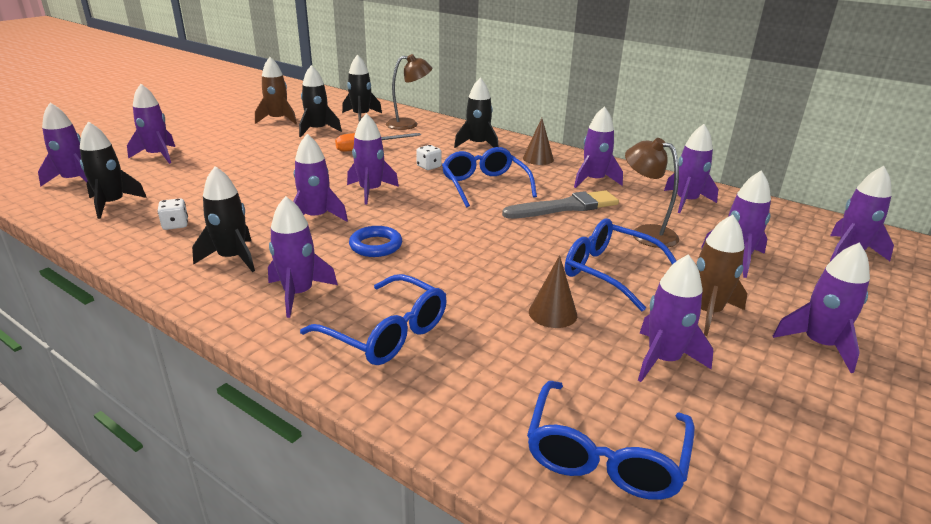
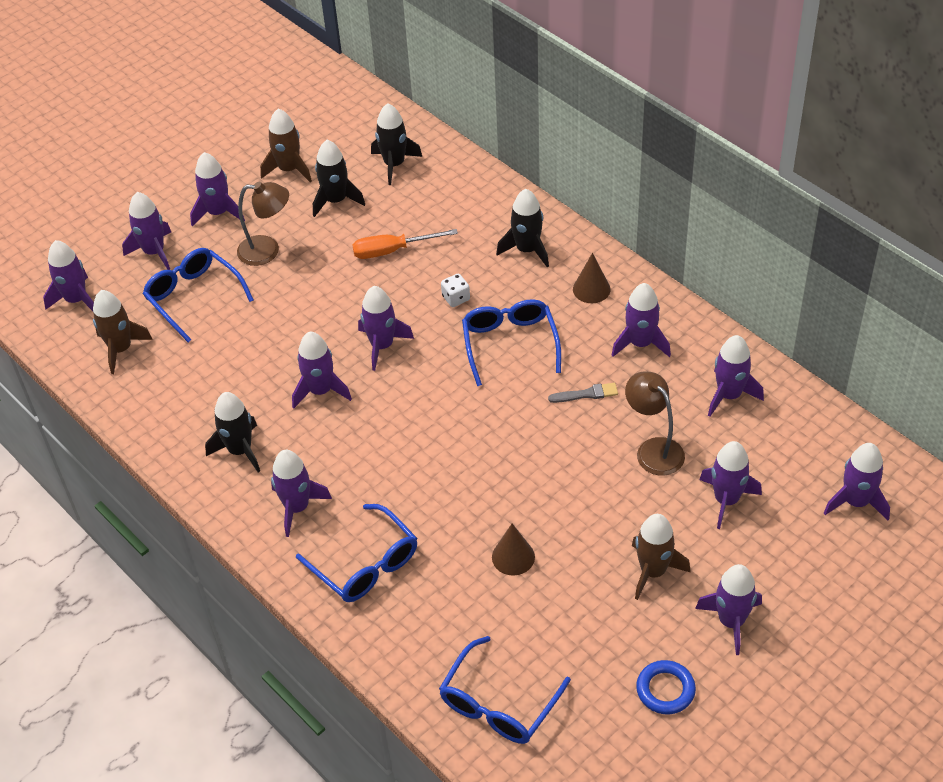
camera: 15 degrees right, 20 degrees up
(112, 204) = (121, 349): black rocket -> brown rocket
(175, 225) = (185, 391): white dice -> none
(376, 245) = (374, 444): blue ring -> blue ring (665, 690)
(409, 124) = (452, 190): brown lamp -> brown lamp (267, 250)
(565, 207) = (586, 394): grey brush -> grey brush, size x0.52
(609, 272) = (588, 506): blue glasses -> blue glasses (193, 297)
(663, 359) = (585, 621): purple rocket -> purple rocket (218, 213)

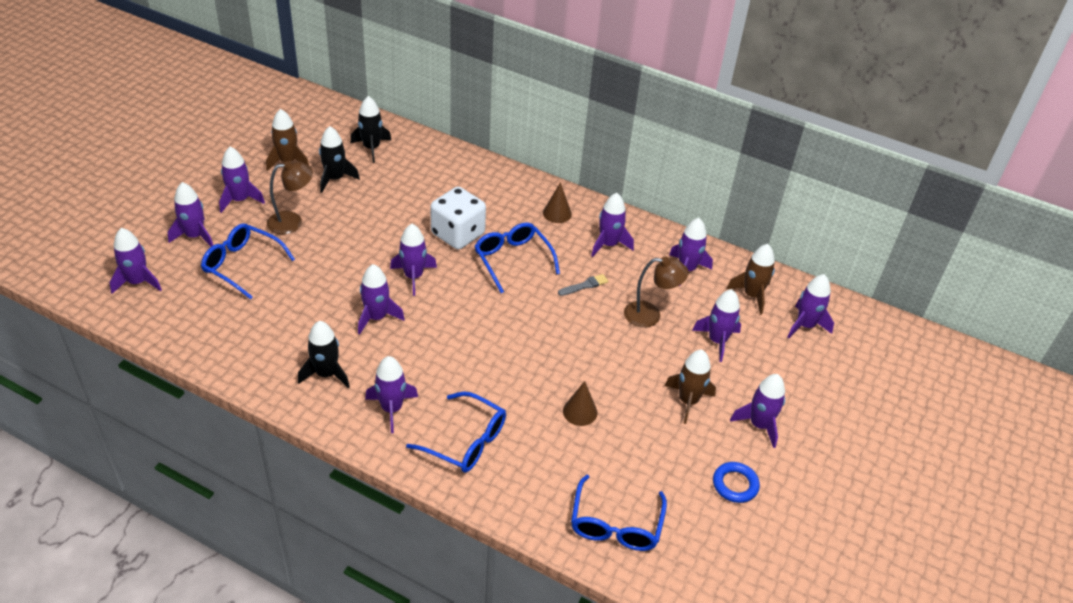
camera: 25 degrees left, 5 degrees down
(121, 349) = (192, 314): brown rocket -> brown rocket (752, 295)
(392, 250) = (394, 208): orange screwdriver -> none
(456, 298) = (458, 234): white dice -> white dice, size x2.34
(527, 250) = (498, 193): black rocket -> none
(653, 449) = (650, 315): brown lamp -> brown lamp turned 150 degrees clockwise

